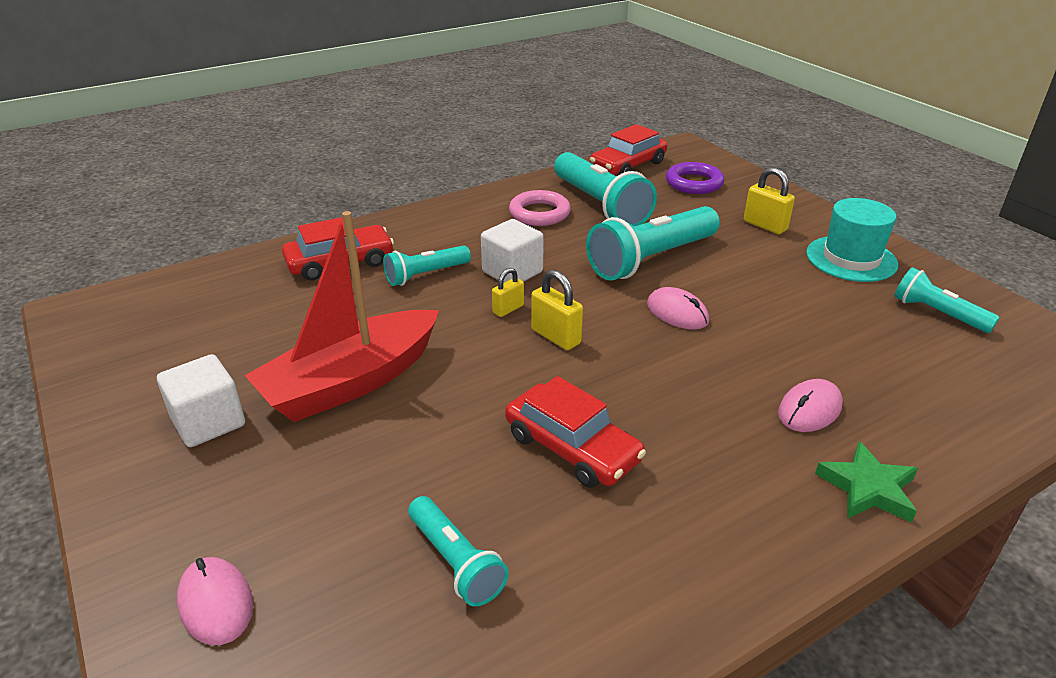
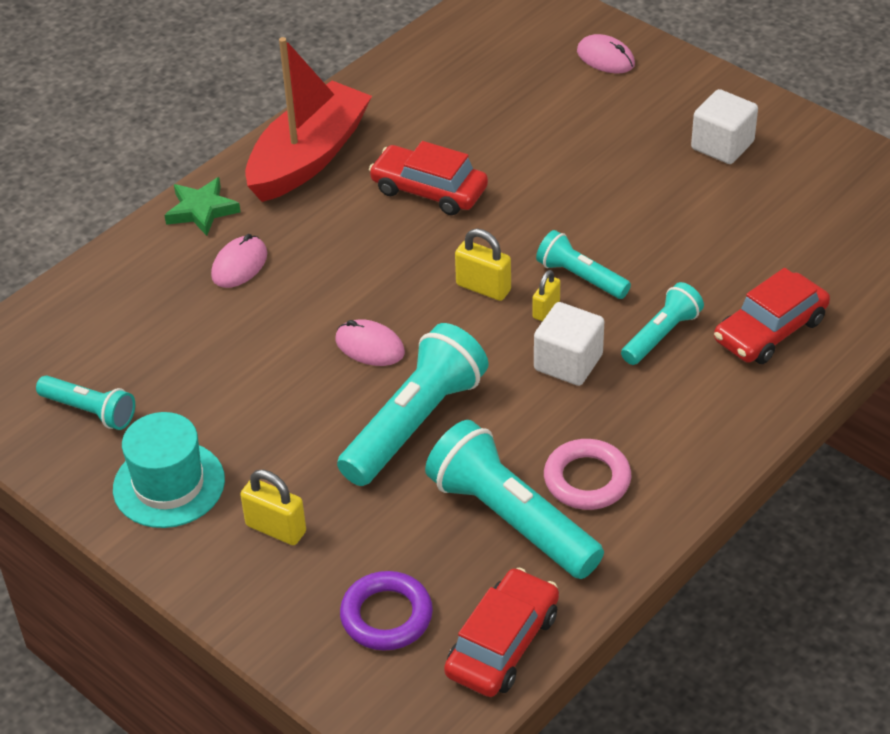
camera: 165 degrees right, 10 degrees up
(351, 382) = (640, 201): red boat -> red boat (308, 157)
(456, 562) = (477, 106): turquoise flashlight -> turquoise flashlight (580, 277)

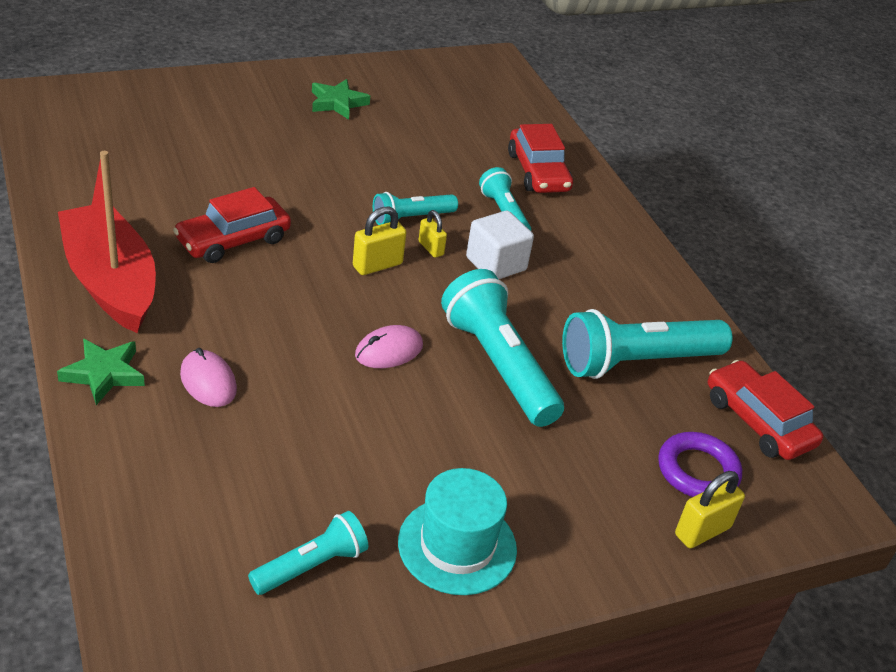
camera: 70 degrees left, 5 degrees down
(276, 529) = (561, 496): yellow padlock -> yellow padlock (702, 531)
(587, 479) = (621, 309): pink ring -> none
(605, 58) = (182, 99): pink mouse -> none
(722, 145) = (337, 103): white cube -> green star

